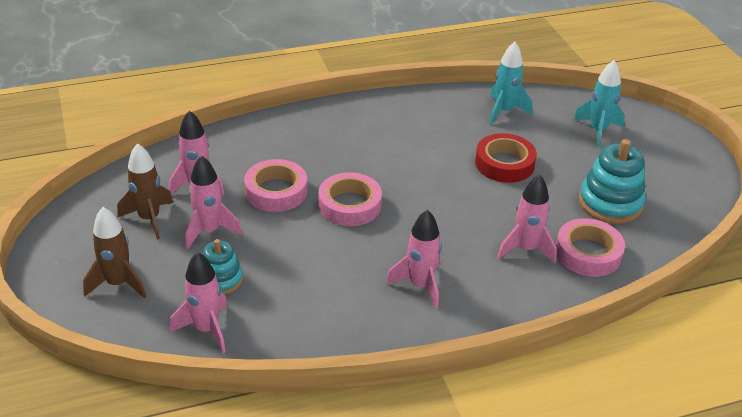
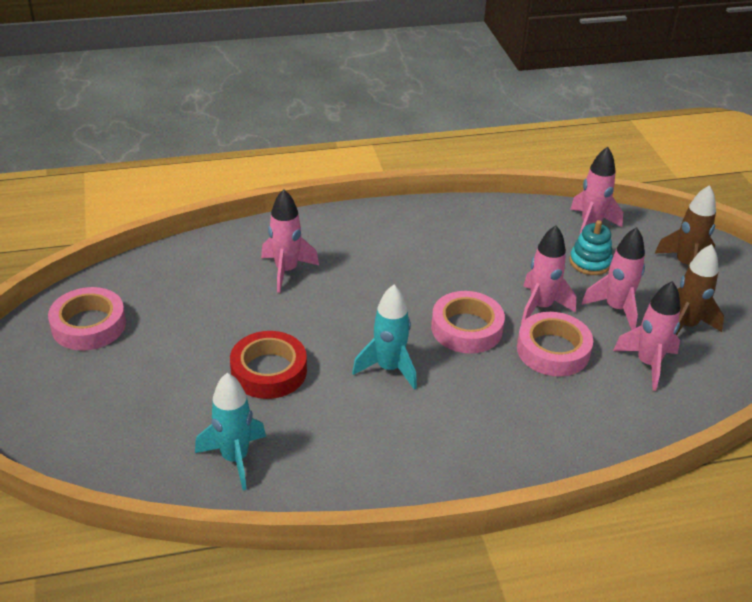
camera: 175 degrees left, 0 degrees up
(420, 285) = (400, 246): pink rocket -> pink rocket (540, 307)
(588, 253) = (224, 263): pink tape -> pink tape (89, 325)
(597, 130) = (116, 416): turquoise rocket -> turquoise rocket (389, 368)
(610, 203) = (167, 312): turquoise stacking toy -> none

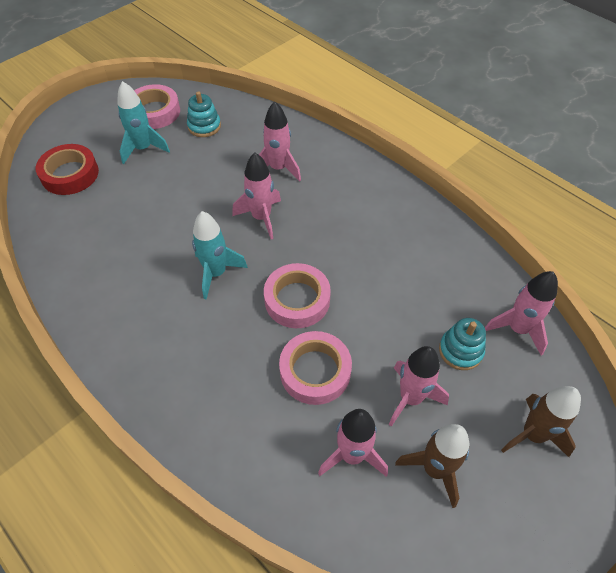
camera: 60 degrees right, 15 degrees up
(161, 296) = (204, 126): none -> turquoise stacking toy
(235, 458) = (78, 236): turquoise rocket -> turquoise rocket (143, 149)
(269, 371) = (169, 211): red tape -> red tape (70, 174)
(540, 307) = (365, 339): pink rocket -> pink rocket (261, 218)

